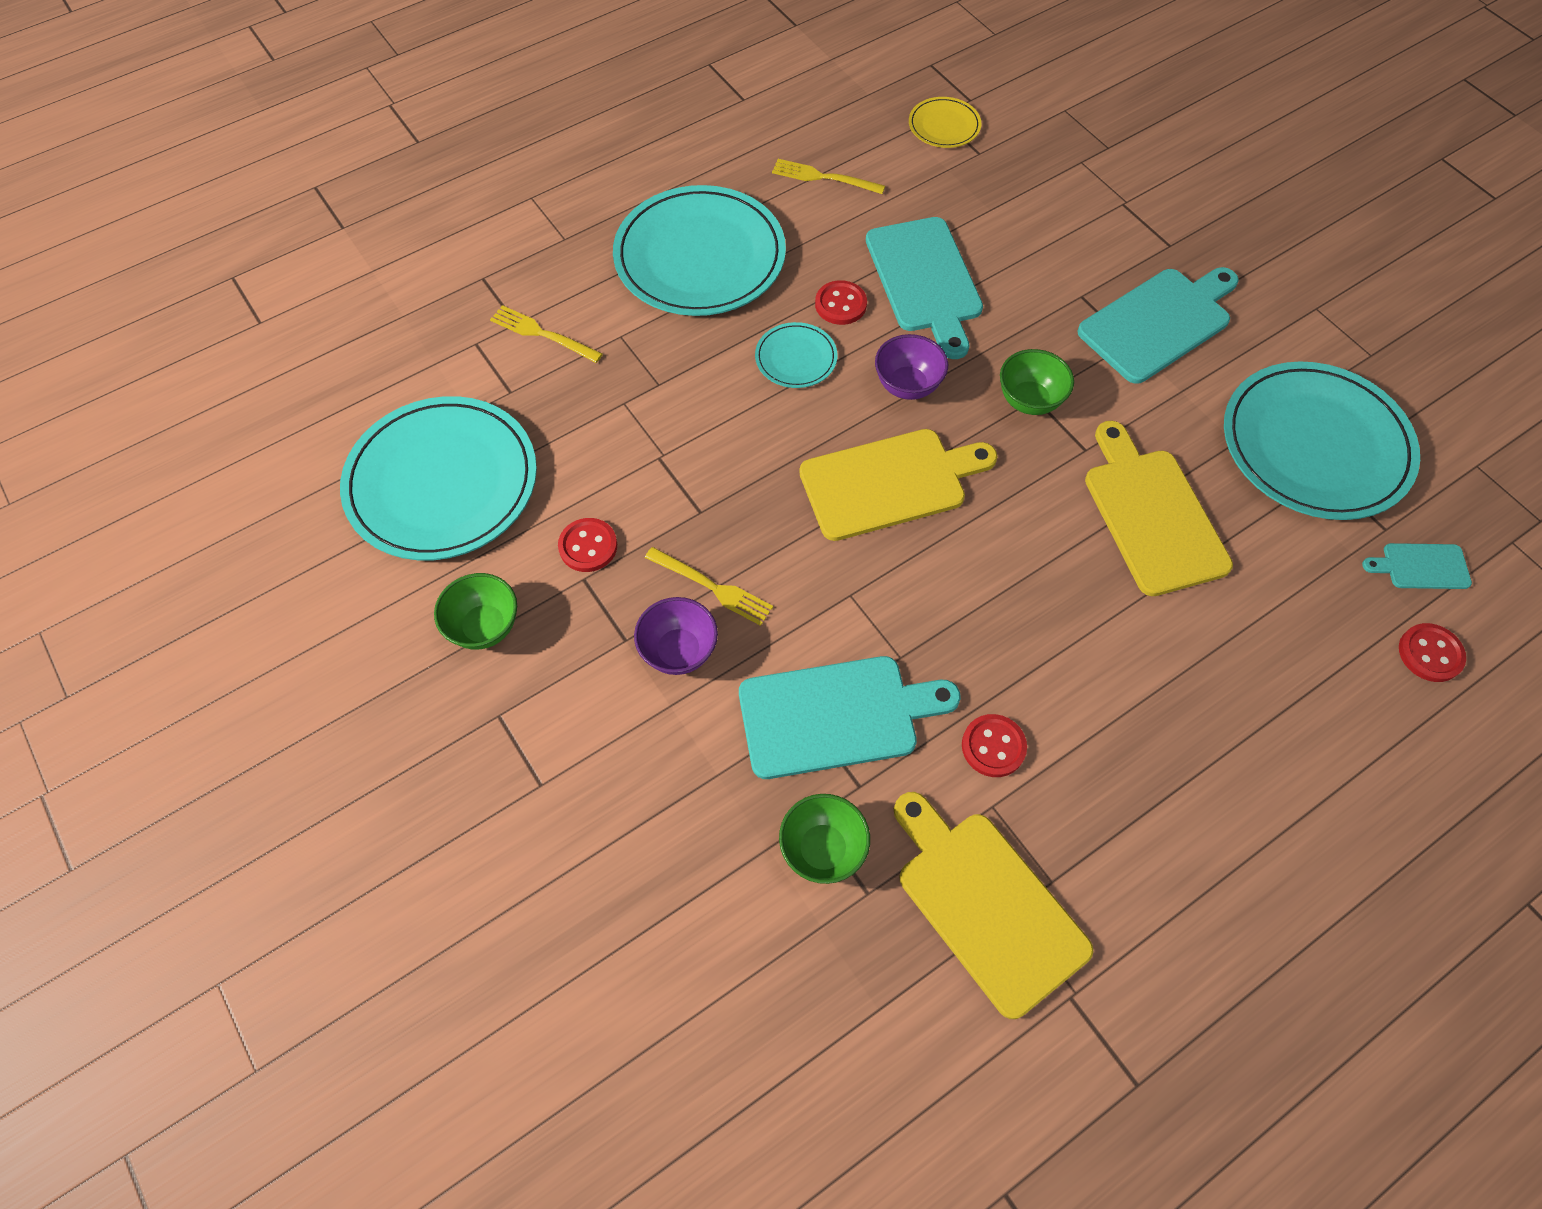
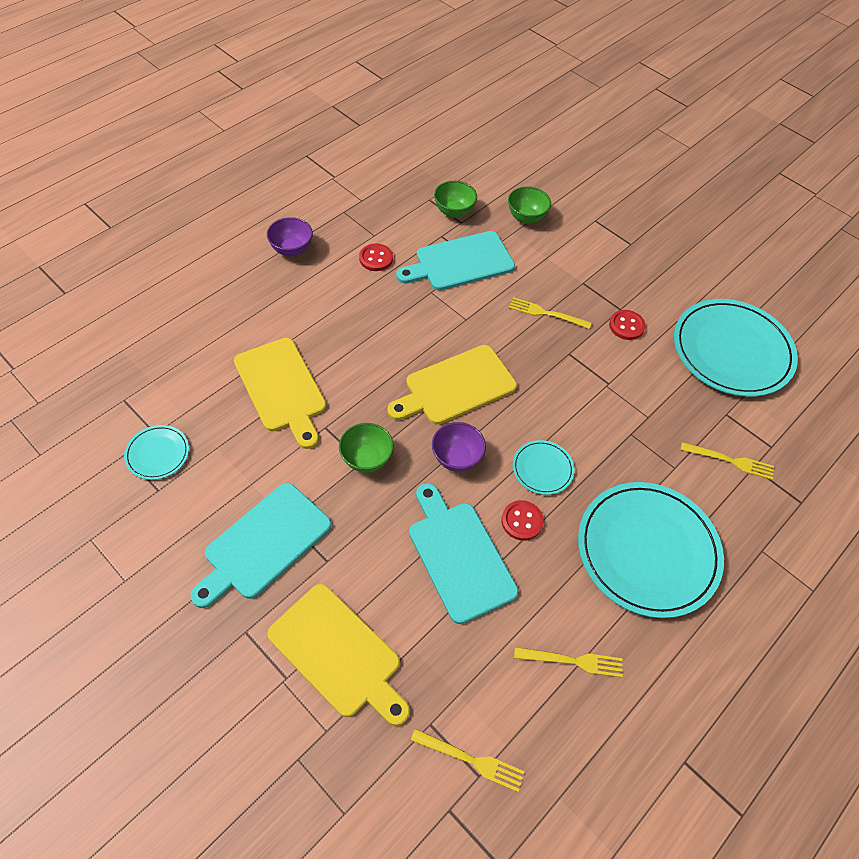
camera: 165 degrees right, 5 degrees down
(484, 627) = (660, 280): green bowl -> green bowl (526, 217)
(678, 651) = (552, 281): purple bowl -> purple bowl (292, 250)
(944, 125) = (471, 760): yellow plate -> yellow fork
(987, 905) = (374, 201): yellow cutting board -> yellow cutting board (338, 653)
(1315, 445) = (157, 453): turquoise plate -> turquoise plate, size x0.45
(1421, 566) = (107, 378): turquoise cutting board -> none
(1430, 654) = (120, 329): red button -> none

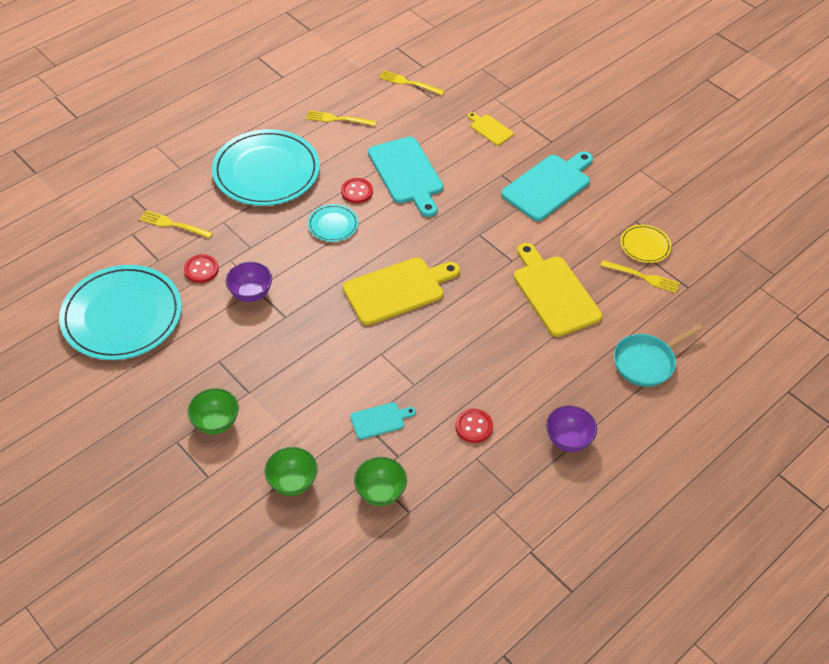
camera: 175 degrees left, 5 degrees down
(157, 453) = (645, 245): turquoise plate -> yellow plate
(199, 317) = (647, 362): none -> turquoise pan
(338, 653) = (490, 129): yellow cutting board -> yellow cutting board, size x0.50
(366, 459) = (476, 236): green bowl -> green bowl (216, 422)
(456, 458) = (402, 234): purple bowl -> purple bowl (251, 293)
(460, 262) = (379, 420): turquoise cutting board -> turquoise cutting board, size x0.50
(546, 313) = (297, 358): yellow fork -> yellow fork (642, 277)
(626, 326) = (218, 343): red button -> red button (201, 270)

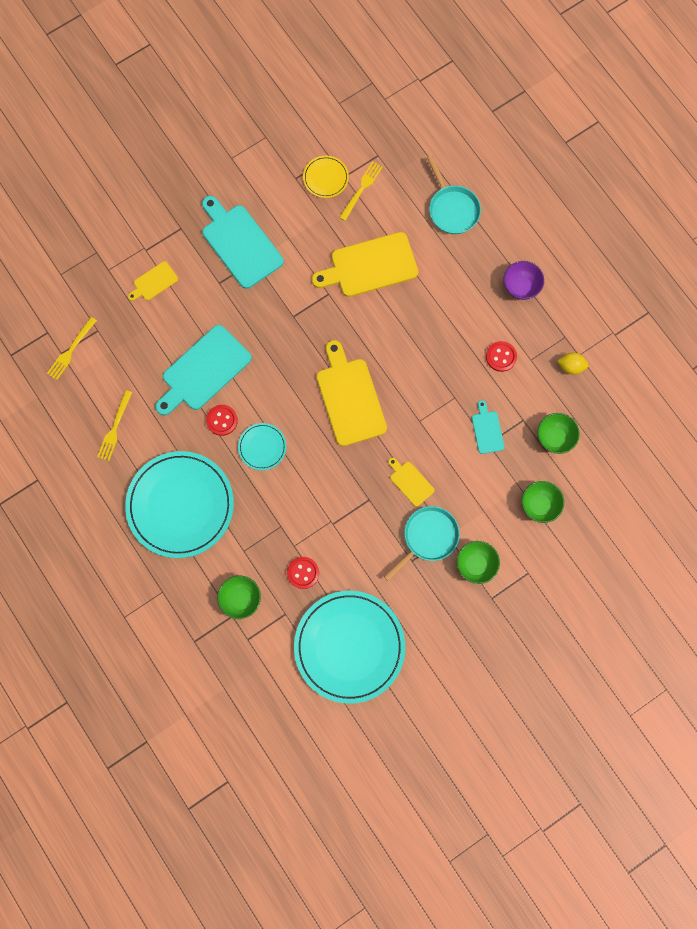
camera: 80 degrees left, 25 degrees up
(173, 224) = (241, 599): yellow fork -> green bowl
(245, 374) = (428, 538): none -> turquoise pan
(251, 293) = (337, 528): purple bowl -> none
(308, 352) = (410, 482): none -> yellow cutting board
(406, 173) = (204, 370): turquoise cutting board -> turquoise cutting board turned 150 degrees clockwise
(476, 503) = (571, 366): none -> yellow lemon

